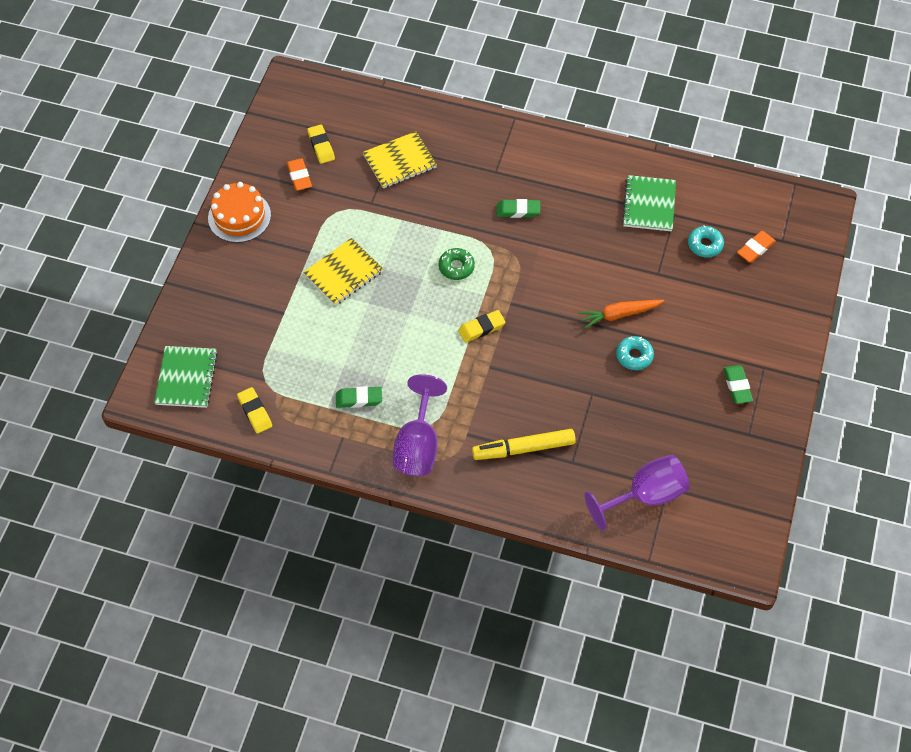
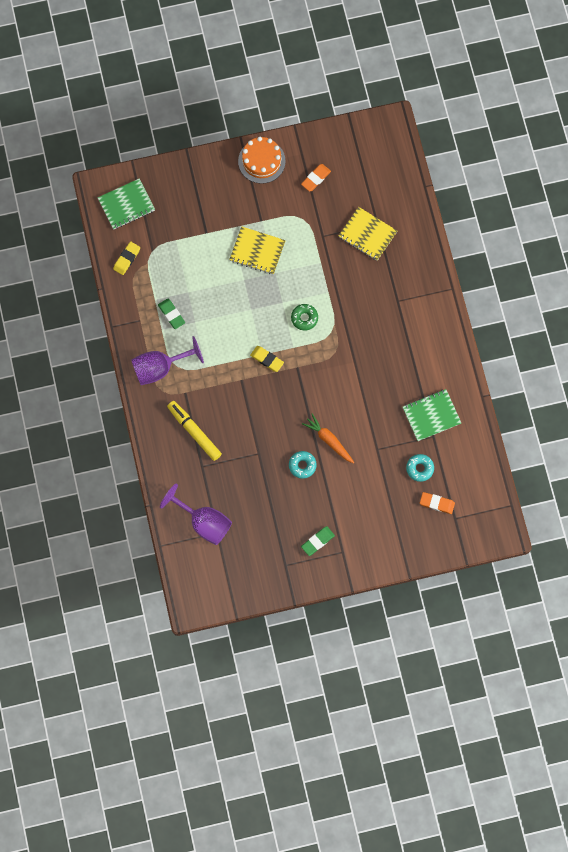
camera: 60 degrees right, 15 degrees up
(321, 146) = (349, 177): yellow eraser -> none
(518, 210) = (374, 333): green eraser -> none

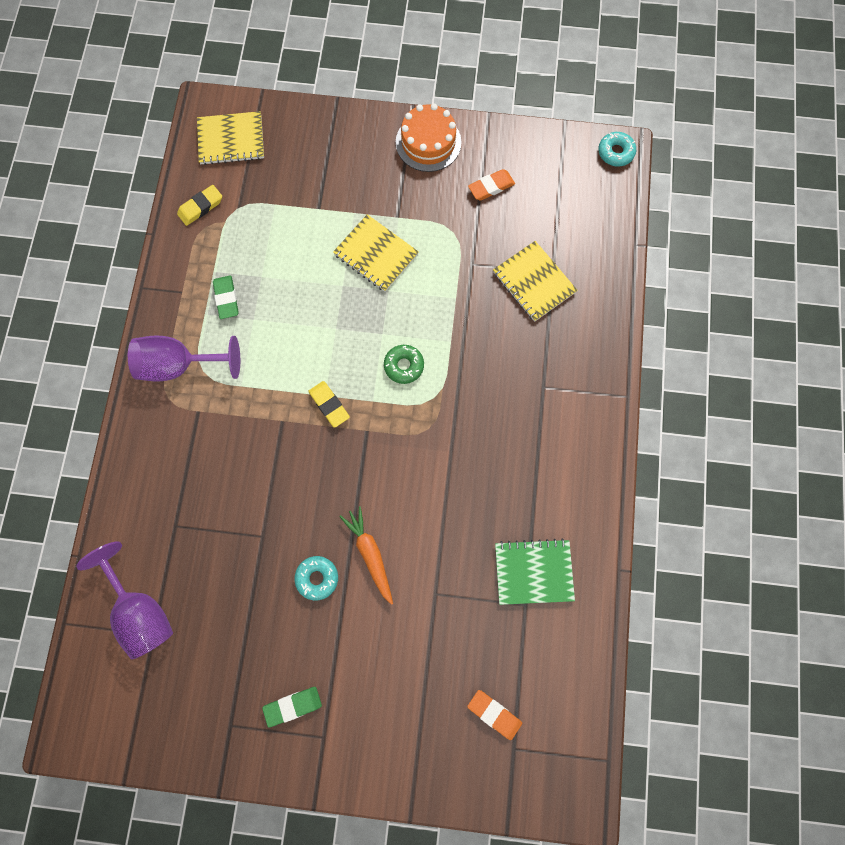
camera: 20 degrees right, 0 degrees up
(126, 205) = (231, 140): green notebook -> yellow notebook
(194, 432) = (186, 472): yellow marker -> none
(419, 468) = (487, 648): turquoise donut -> turquoise donut (615, 152)

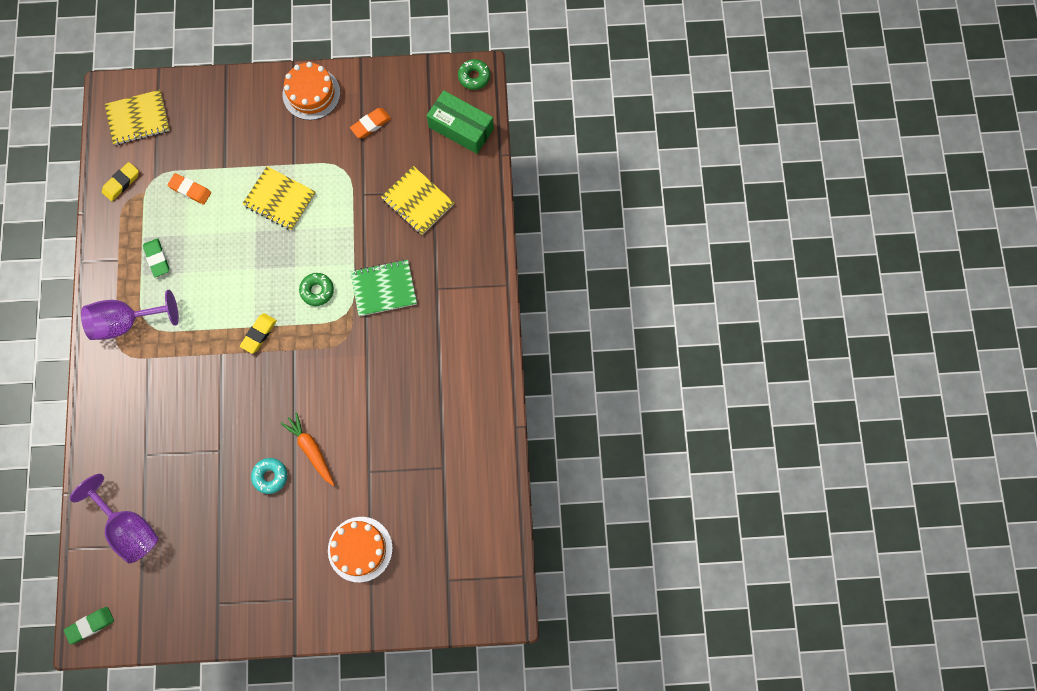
camera: 10 degrees left, 0 degrees up
(293, 706) = (266, 579): green eraser -> green eraser (90, 625)
(329, 405) = (259, 334): yellow eraser -> yellow eraser turned 75 degrees clockwise
(412, 688) = (360, 549): none -> orange cake
(494, 714) = (428, 556): orange eraser -> orange eraser (190, 190)
(533, 572) = (446, 440): green notebook -> green notebook (384, 288)
(594, 207) = (461, 128): none -> green box
(615, 152) = (474, 77): turquoise donut -> green donut

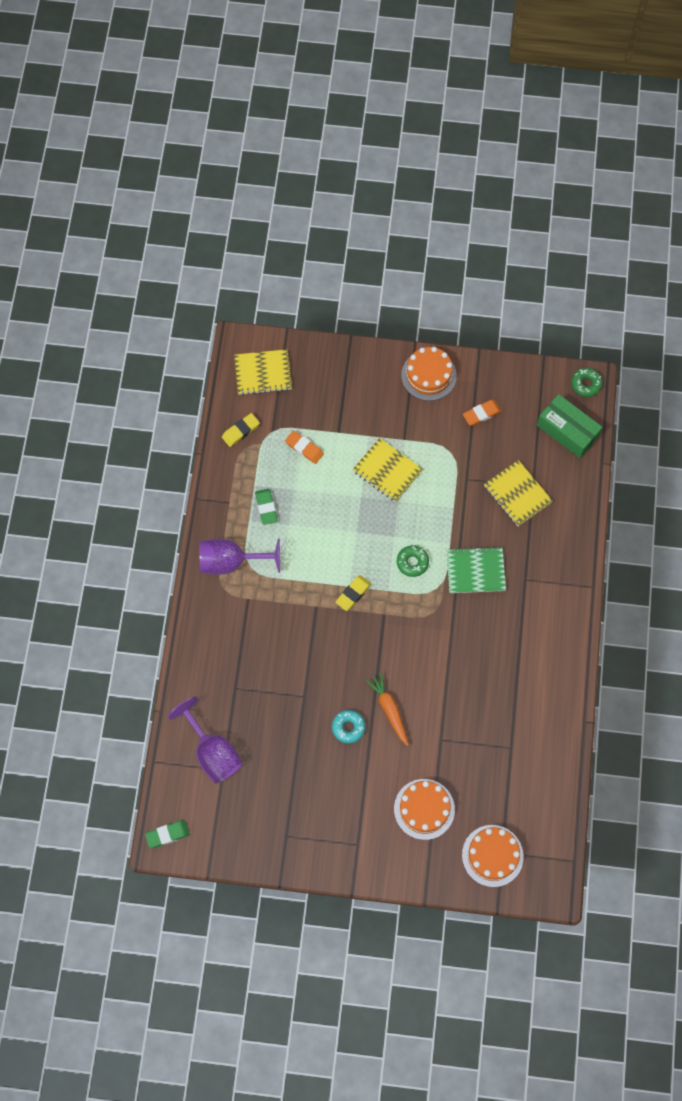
camera: 10 degrees right, 5 degrees down
(437, 586) = (492, 855): none -> orange cake

